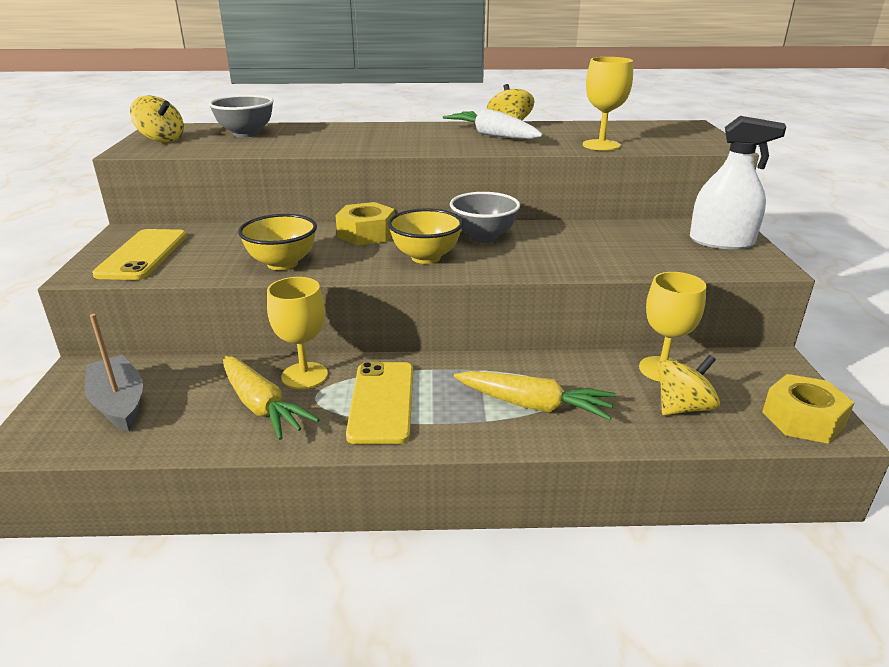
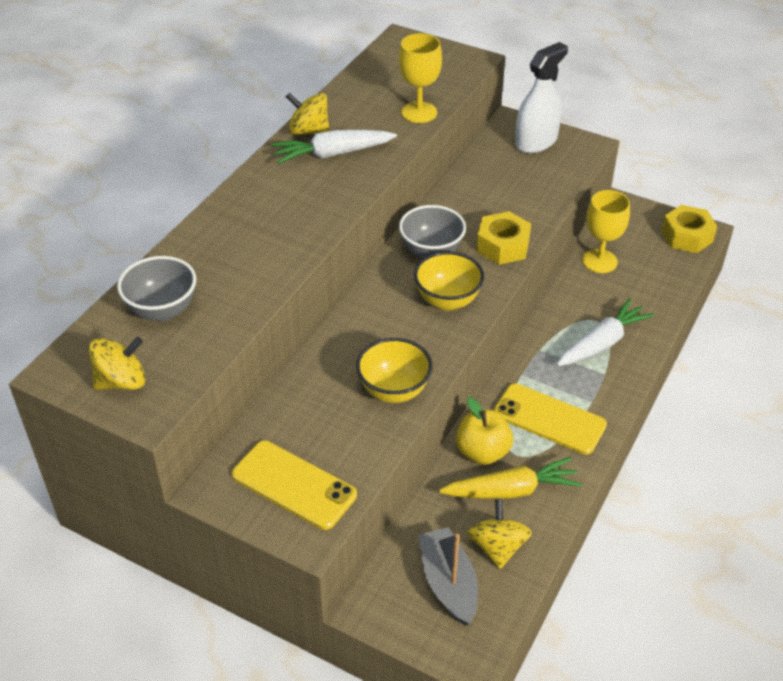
camera: 60 degrees left, 15 degrees up
(119, 403) = (448, 583): grey boat -> grey boat turned 75 degrees clockwise
(304, 376) = (482, 452): yellow goblet -> yellow apple
(366, 234) = (365, 317): yellow nut -> yellow nut (503, 246)
(534, 405) = (602, 343): yellow carrot -> white carrot
(683, 407) = (646, 277): yellow spinning top -> yellow spinning top (497, 547)

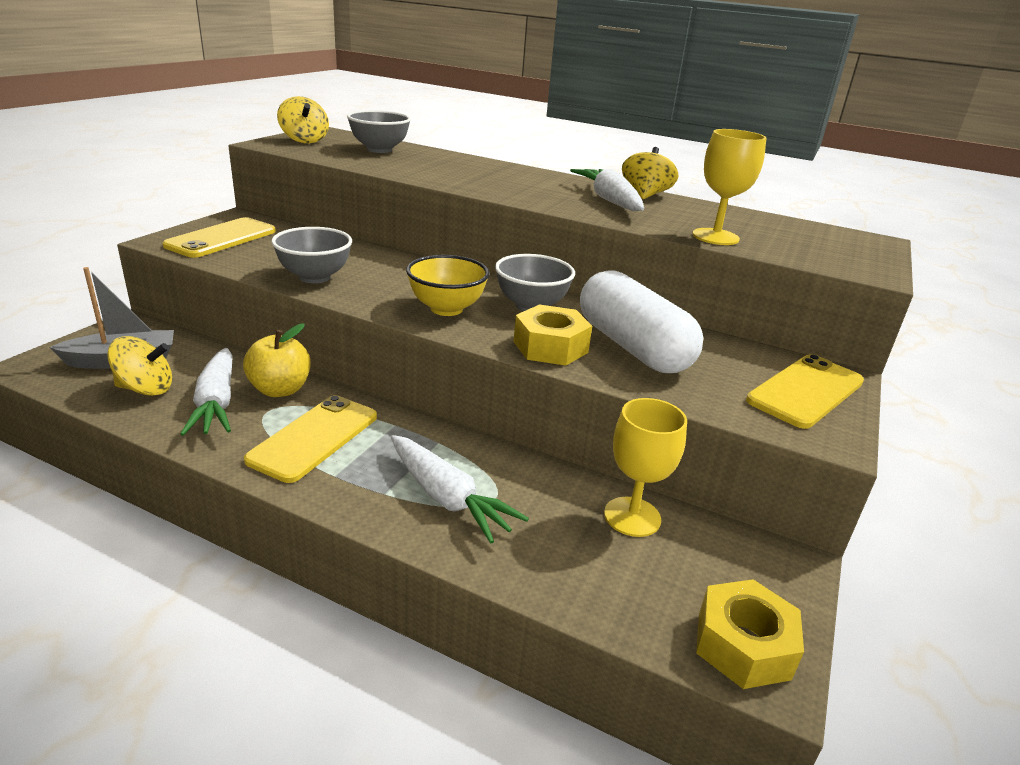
camera: 85 degrees right, 15 degrees down
(394, 391) = (315, 277): yellow bowl -> grey bowl
(492, 206) = (632, 347): none -> white capsule
(512, 490) = (216, 403): yellow carrot -> white carrot
(536, 141) = (806, 391): white spray bottle -> yellow phone

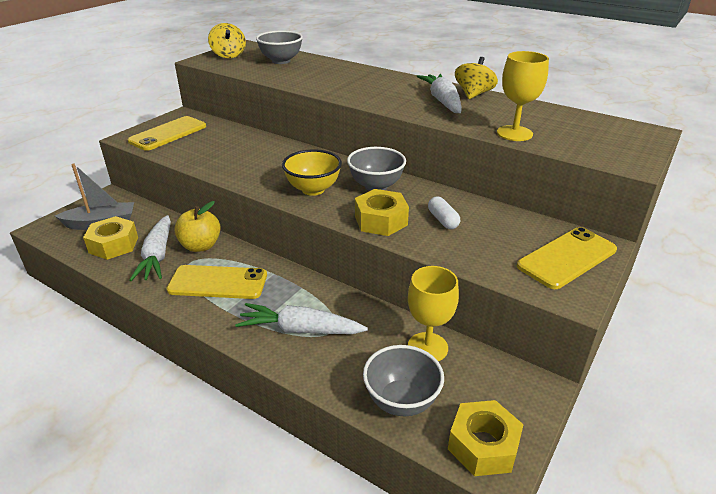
camera: 10 degrees right, 5 degrees up
(145, 389) = (113, 245): yellow spinning top -> yellow nut
(314, 438) = (218, 283): yellow phone -> yellow phone turned 60 degrees clockwise
(315, 277) = (226, 164): grey bowl -> grey bowl (401, 401)
(448, 498) = (300, 329): white carrot -> white carrot turned 135 degrees clockwise
(632, 347) = (443, 220): white capsule -> white capsule, size x0.41

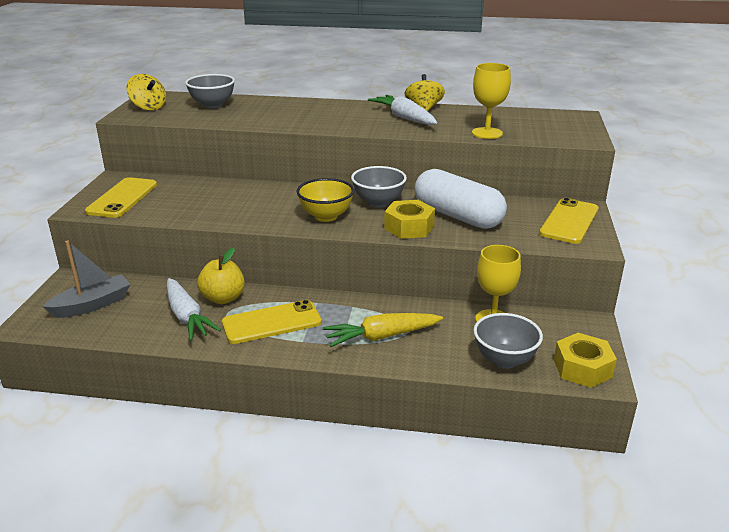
camera: 25 degrees left, 5 degrees down
(113, 245) = (128, 319): yellow nut -> none
(300, 329) = (381, 337): white carrot -> yellow carrot
(443, 220) = (457, 216): white capsule -> white capsule, size x2.45

